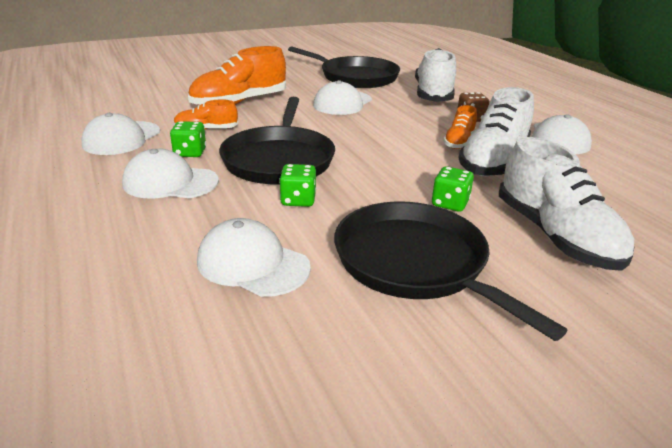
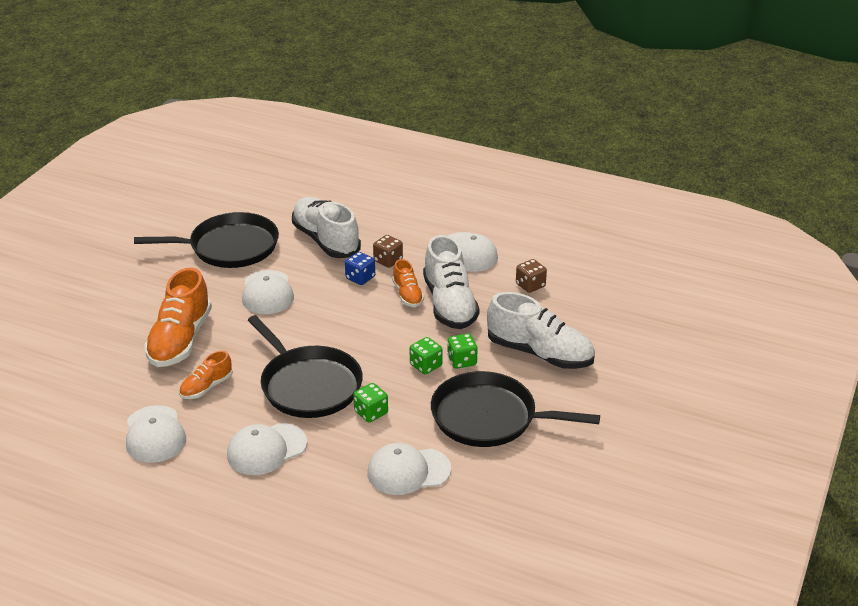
camera: 40 degrees left, 5 degrees up
(190, 153) = (234, 416): green dice -> green dice (426, 365)
(430, 120) = (360, 278): none -> blue dice
(606, 180) = (530, 285): none -> brown dice

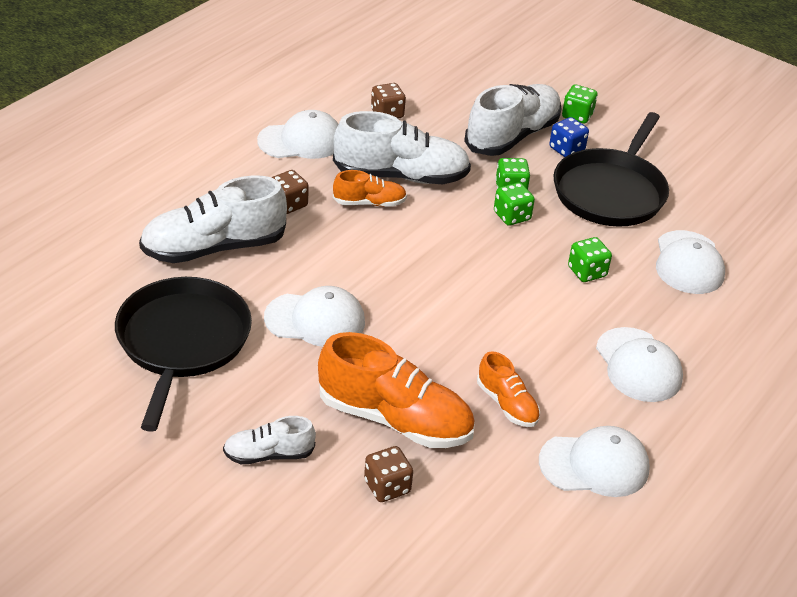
camera: 80 degrees left, 5 degrees up
(119, 346) = (387, 487): none -> brown dice
(139, 296) = (269, 454): none -> white shoe
(308, 385) = (525, 312): black pan -> none
(360, 278) = (316, 233): blue dice -> blue dice (566, 149)
(596, 387) = (577, 116): none -> green dice

